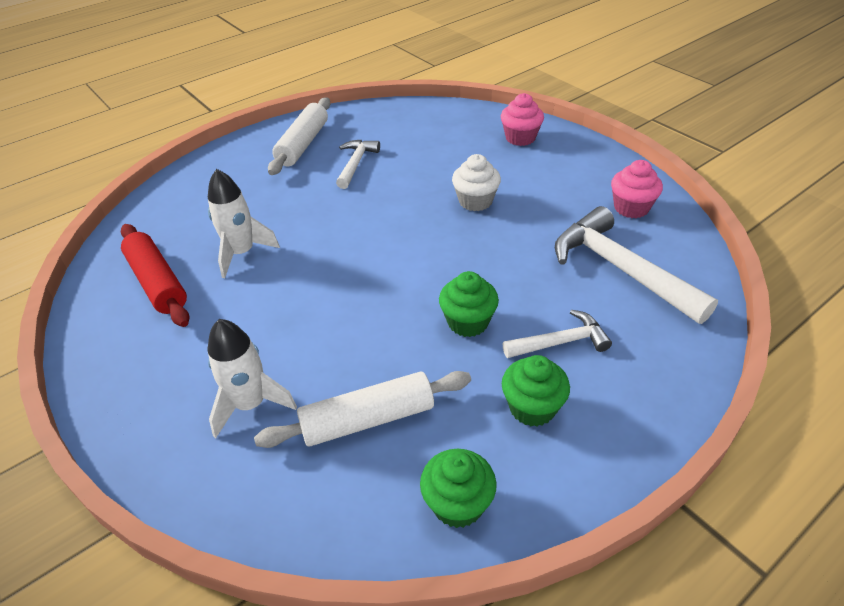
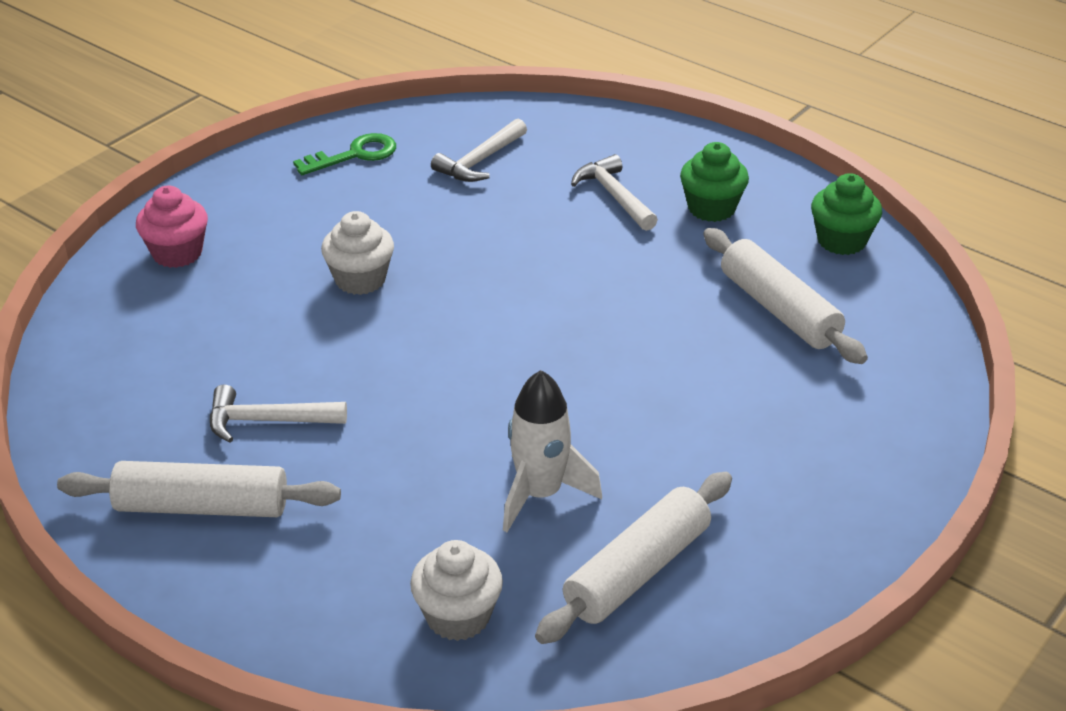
camera: 105 degrees left, 5 degrees down
(157, 282) = (637, 571): red rolling pin -> white rolling pin
(177, 214) = (458, 616): none -> white cupcake
(251, 404) = (804, 401): white rocket -> none
(468, 322) = (608, 260): green cupcake -> none
(621, 269) = (480, 161): white hammer -> white hammer, size x0.56
(631, 208) = (355, 155): pink cupcake -> green key

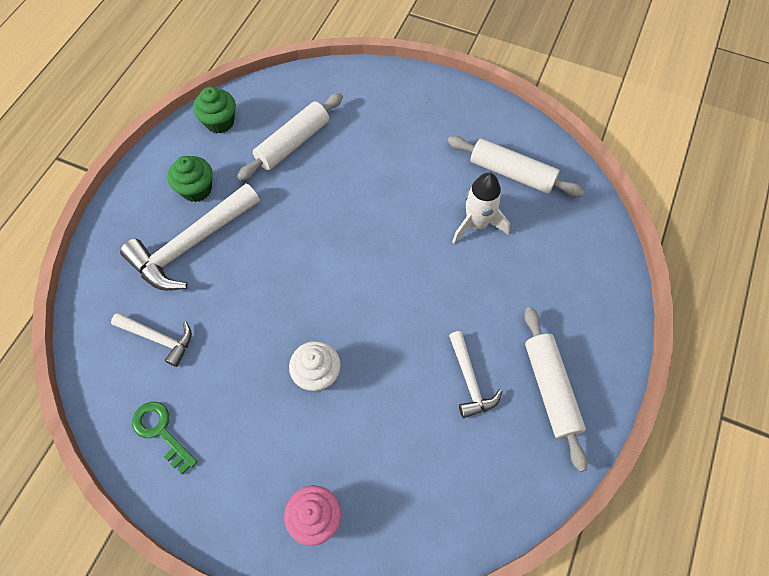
camera: 105 degrees left, 25 degrees up
(458, 616) = (571, 239): white cupcake -> none
(614, 196) = (191, 244): white hammer -> white hammer, size x1.80

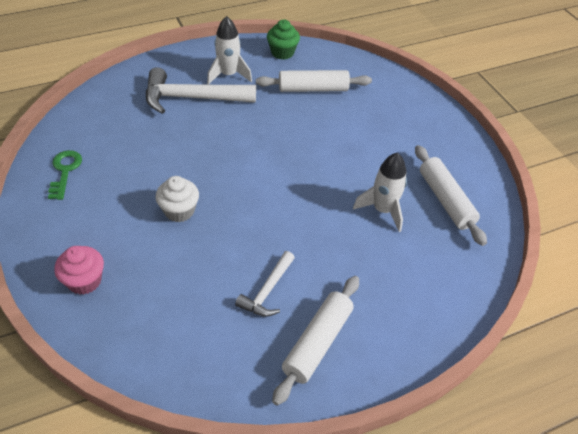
camera: 40 degrees right, 15 degrees down
(158, 338) = (119, 128): white hammer -> none
(196, 189) = (228, 75): green cupcake -> white rocket

